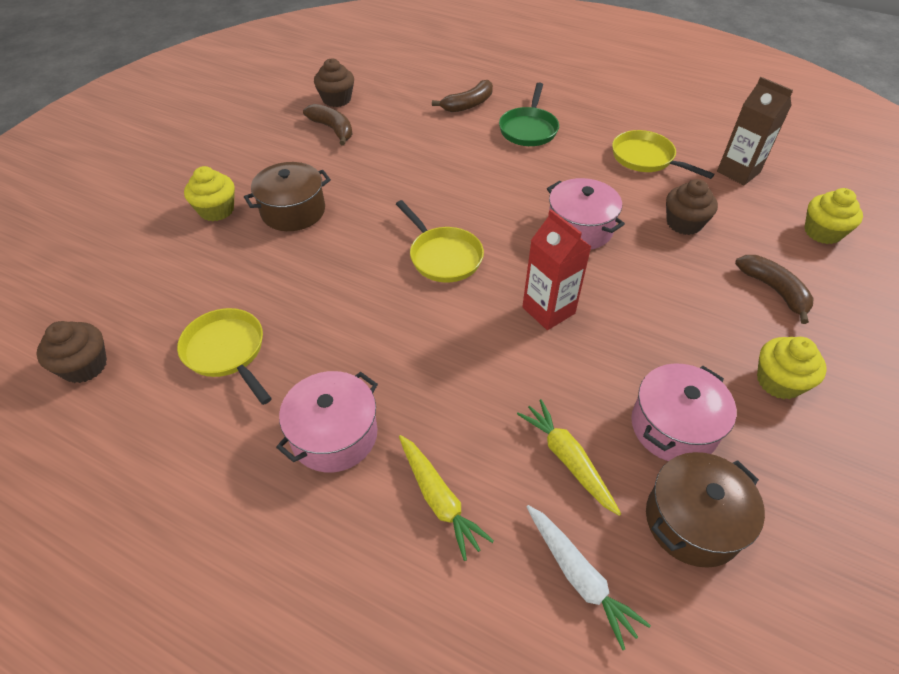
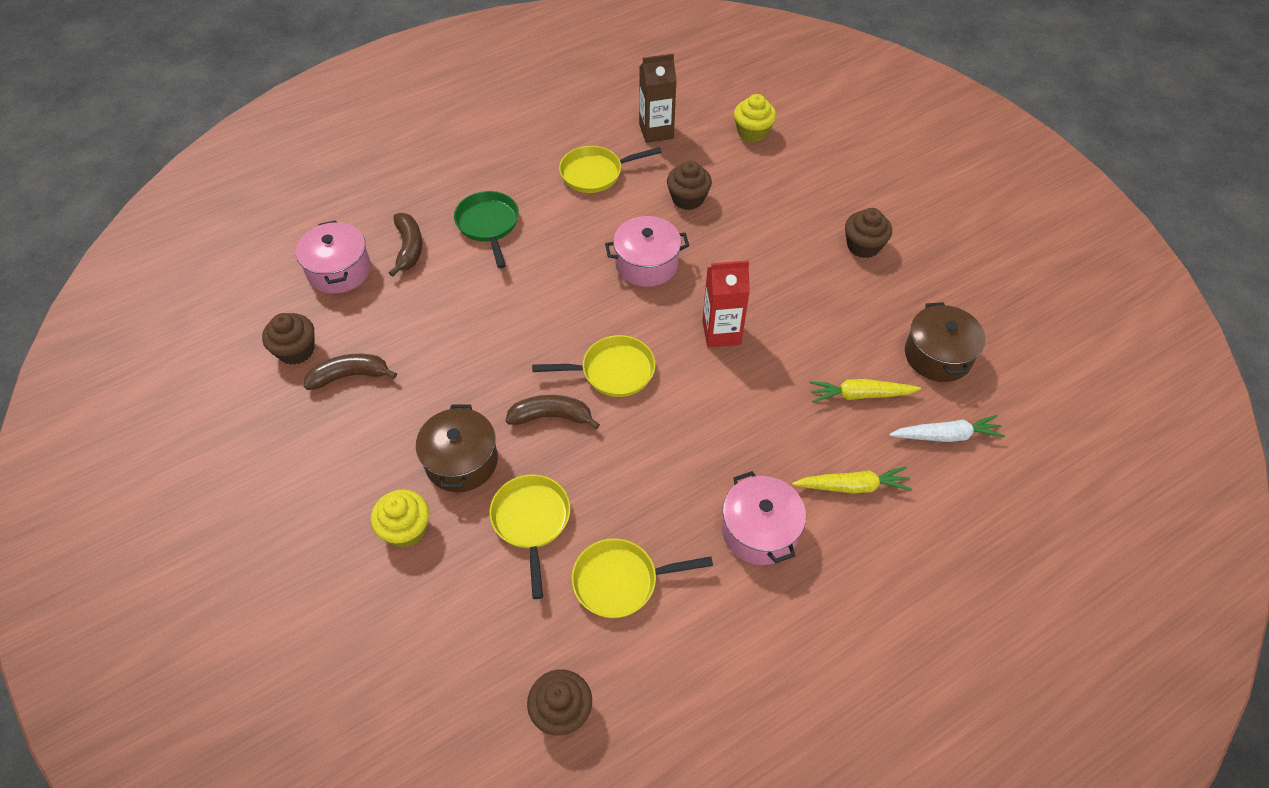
camera: 60 degrees left, 5 degrees up
(258, 272) = (531, 521): none -> yellow pan
(528, 129) = (488, 225): green pan -> green pan turned 150 degrees counterclockwise
(673, 427) = (866, 322): pink pot -> pink pot (339, 270)
(774, 290) = (787, 195): brown banana -> brown banana (551, 416)
(779, 381) = (863, 246): yellow cupcake -> brown cupcake

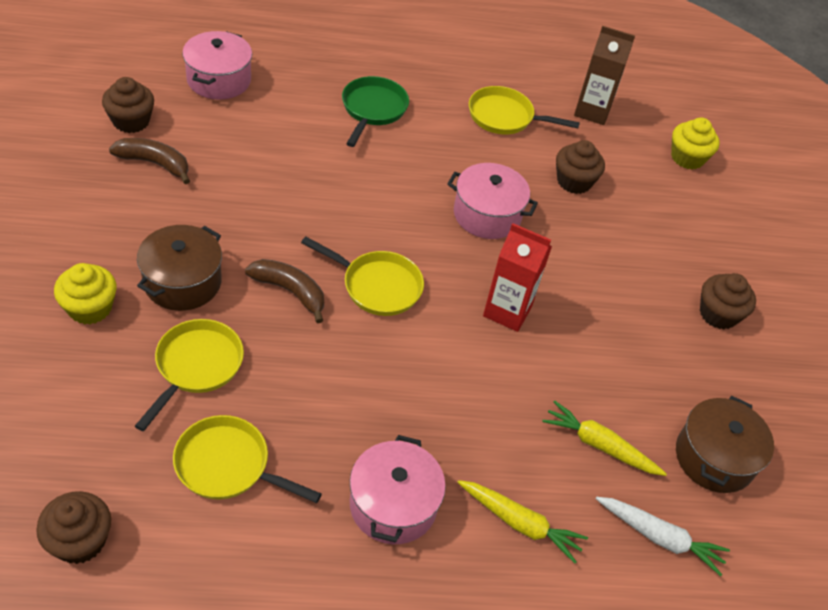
camera: 25 degrees right, 5 degrees down
(409, 248) = (290, 92): brown banana -> none

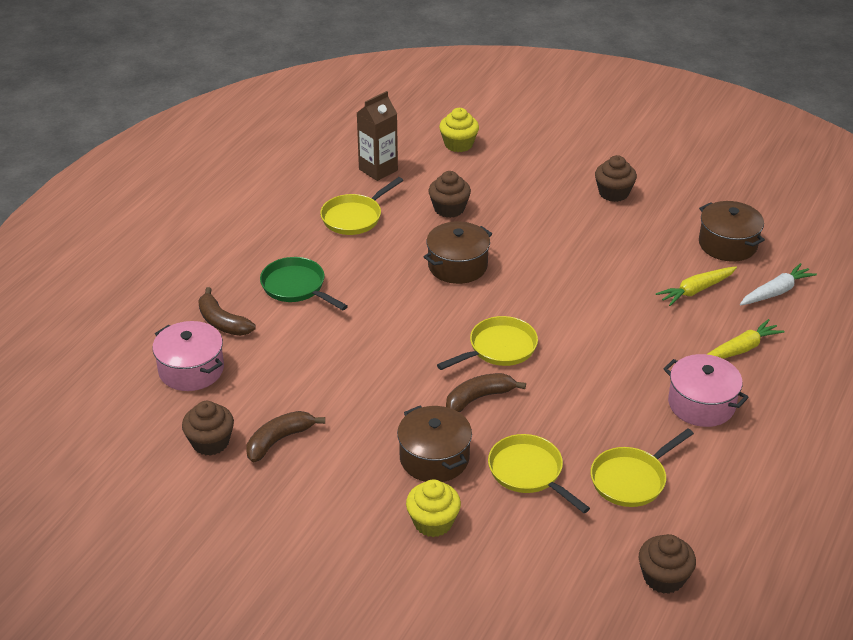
camera: 55 degrees left, 10 degrees down
(293, 79) = (222, 322): none -> brown banana
(487, 215) = (457, 266): pink pot -> brown pot
(507, 311) = (559, 290): red carton -> none

